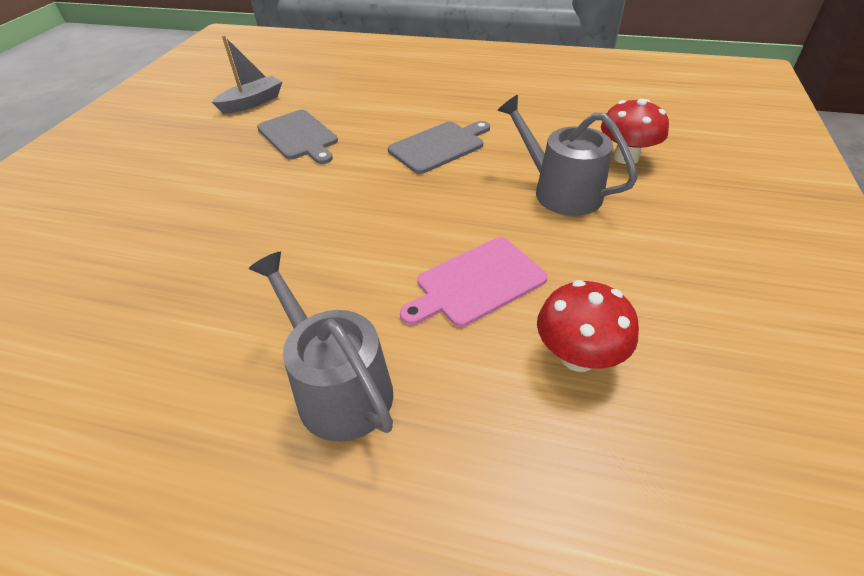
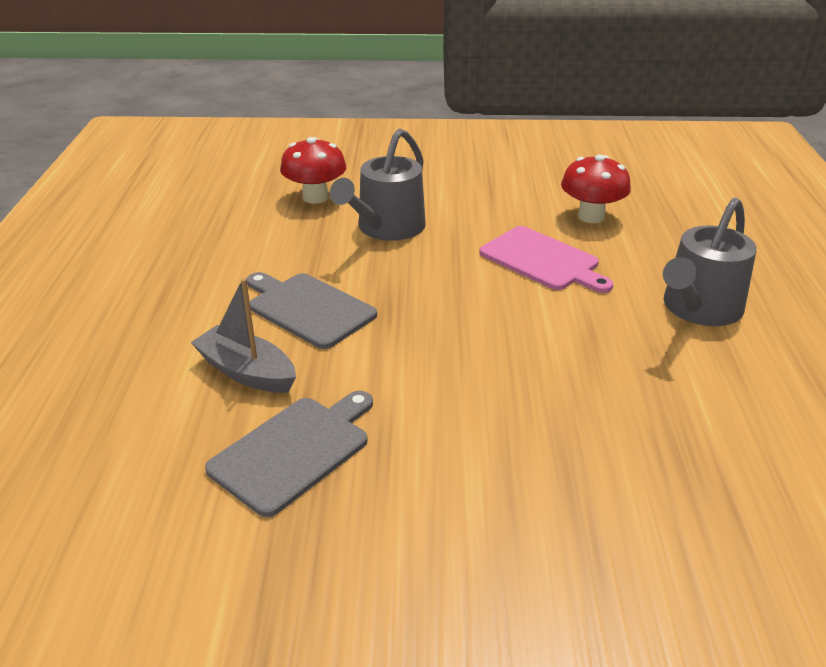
camera: 105 degrees left, 10 degrees down
(252, 103) = (152, 569): grey boat -> grey boat (247, 372)

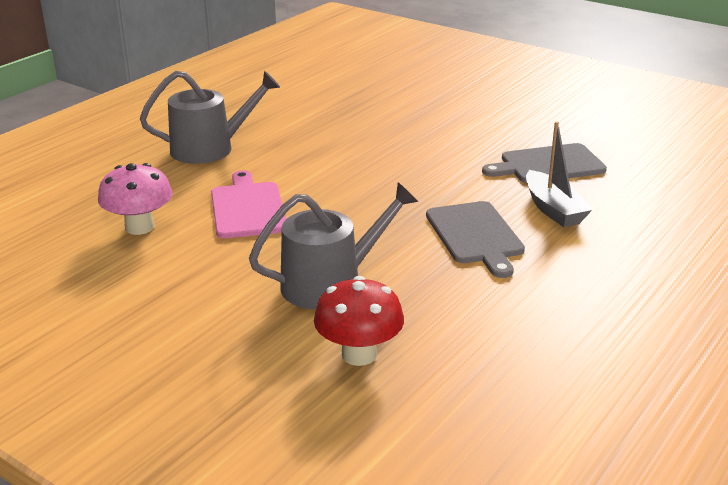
camera: 145 degrees left, 5 degrees down
(591, 216) = (140, 227): red mushroom -> pink mushroom

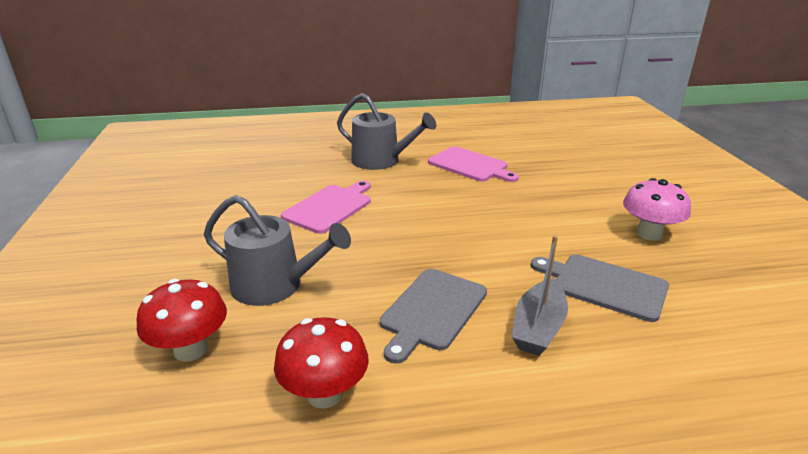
camera: 45 degrees right, 0 degrees up
(140, 227) = (259, 190): pink mushroom -> pink mushroom (649, 233)
(303, 119) = (470, 165): none -> pink cutting board
(502, 316) = (325, 394): none -> red mushroom

